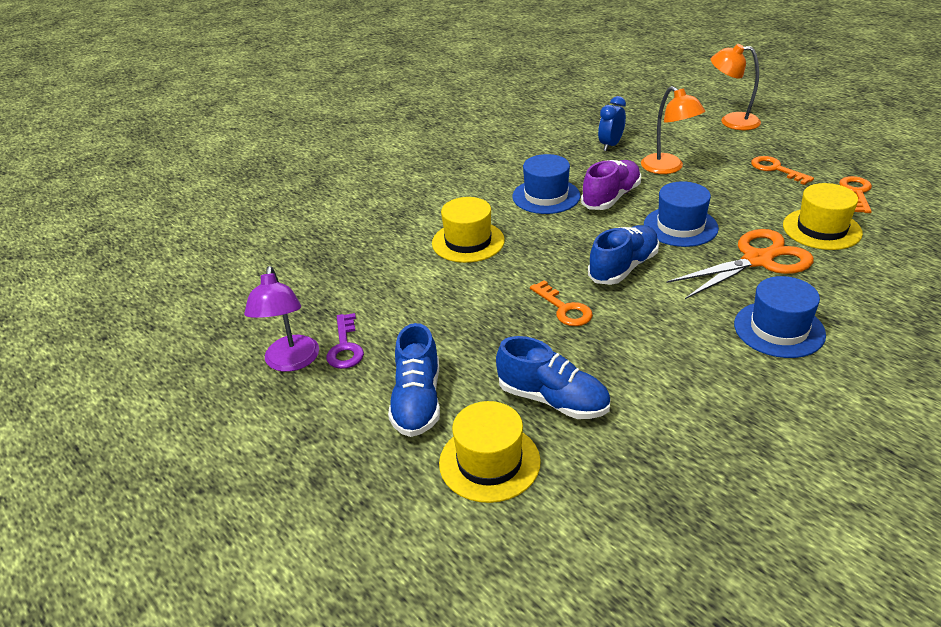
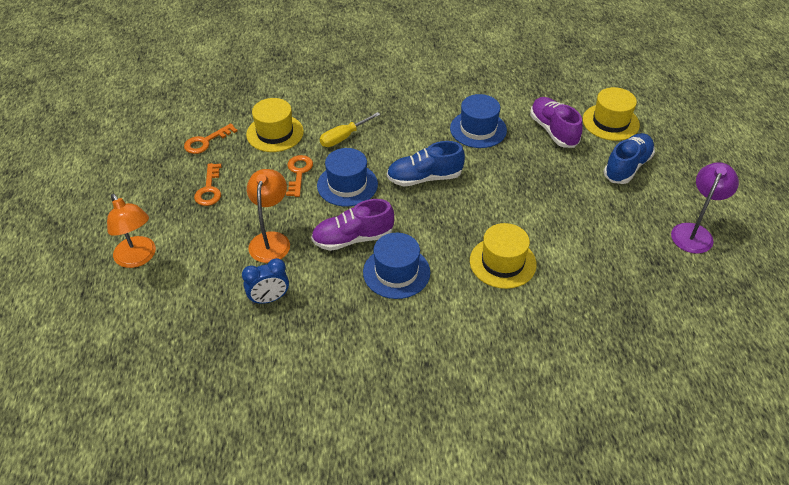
camera: 145 degrees left, 10 degrees up
(345, 347) = (652, 223): purple key -> none
(553, 400) = (553, 131): blue shoe -> purple shoe
(564, 308) = (493, 173): orange key -> orange key (298, 173)
(757, 260) = (344, 137): orange scissors -> yellow screwdriver
(779, 329) = (398, 101): blue hat -> blue hat (478, 129)

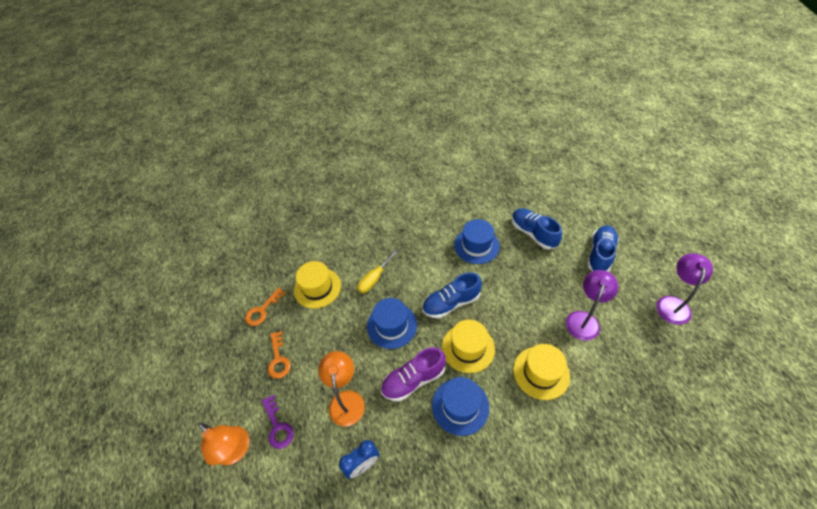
camera: 10 degrees left, 5 degrees up
(189, 247) = (278, 426): none -> purple key
(298, 173) = (348, 323): orange key -> none
(553, 131) = (533, 234): purple shoe -> blue shoe
(577, 225) = (584, 319): none -> purple lamp
(610, 122) = (572, 215): yellow hat -> yellow hat (468, 348)

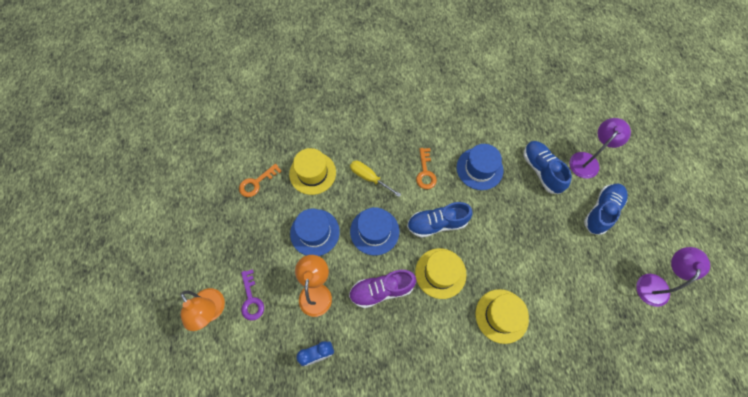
camera: 10 degrees right, 15 degrees up
(278, 359) = (263, 236): orange key -> orange key (425, 172)
(374, 278) = (369, 178): yellow screwdriver -> yellow screwdriver turned 75 degrees clockwise
(460, 406) = (417, 326): blue hat -> blue hat (315, 232)
(584, 319) = (561, 275): purple lamp -> purple lamp (587, 160)

